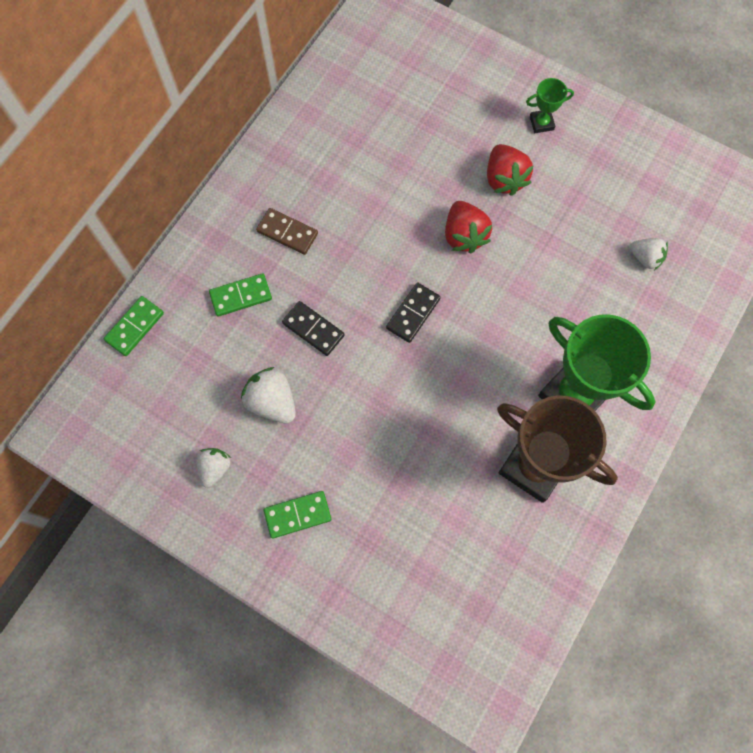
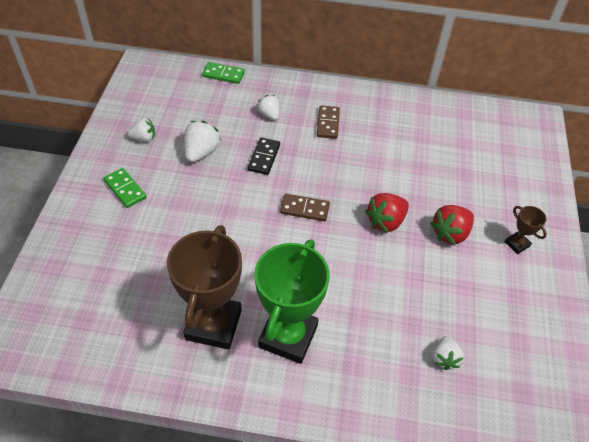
camera: 65 degrees right, 20 degrees down
(241, 296) = (269, 115): green domino -> white strawberry
(413, 313) = (305, 209): black domino -> brown domino
(541, 123) = (517, 244): green trophy -> brown trophy

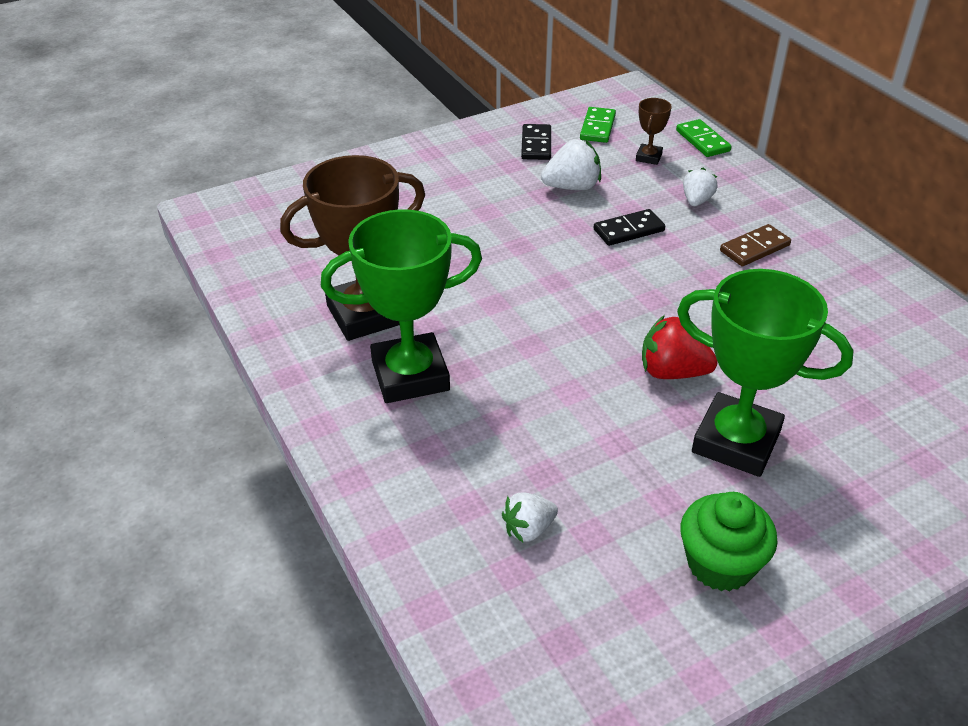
camera: 55 degrees right, 10 degrees down
(125, 189) = (458, 170): green domino -> green domino (597, 127)
(144, 138) = (536, 145): white strawberry -> black domino
(305, 209) = (599, 297): brown domino -> none
(450, 233) = (736, 441): red strawberry -> green trophy
(517, 244) = (814, 522): brown trophy -> brown trophy (648, 157)
(517, 296) = (720, 564): none -> green cupcake

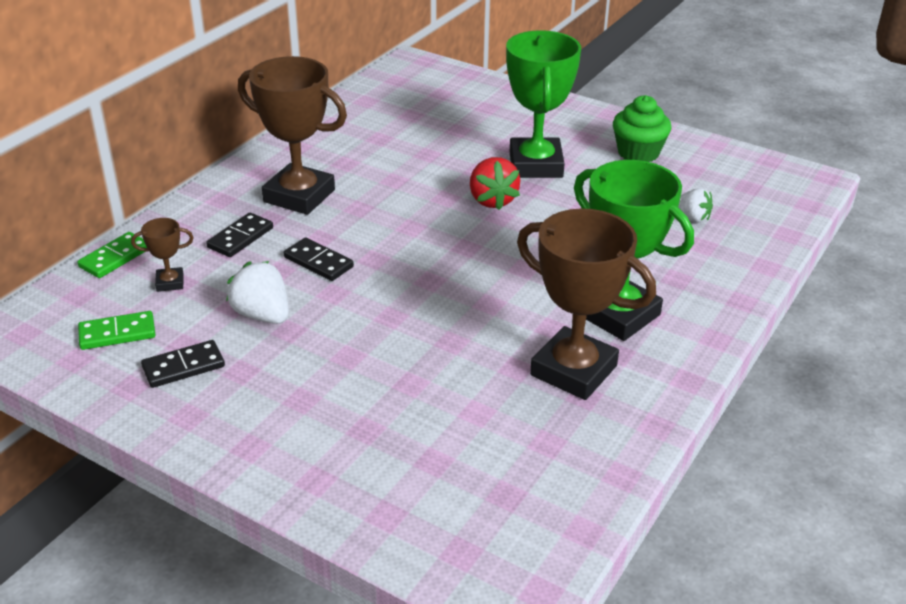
camera: 120 degrees left, 5 degrees down
(696, 201) = (240, 237): white strawberry -> black domino
(754, 248) = (299, 196): brown domino -> brown trophy

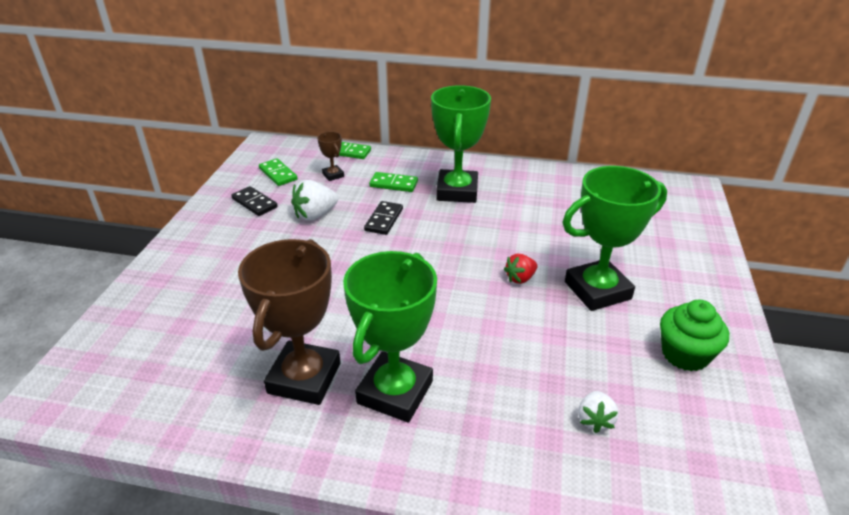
camera: 70 degrees right, 0 degrees up
(240, 237) = (393, 184): black domino -> green domino
(262, 315) = (315, 215): white strawberry -> white strawberry turned 150 degrees counterclockwise
(299, 196) = (457, 191): brown trophy -> green trophy
(492, 200) = (520, 278): red strawberry -> red strawberry, size x0.66

